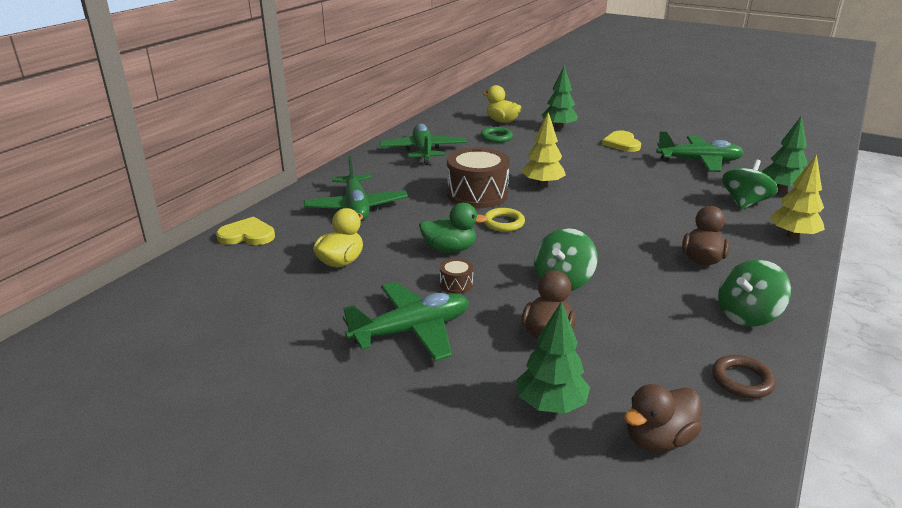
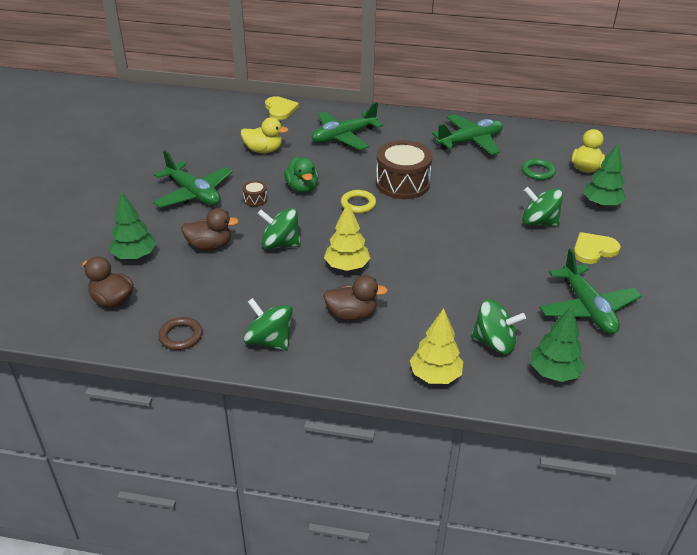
camera: 70 degrees right, 10 degrees up
(542, 184) = (447, 213): yellow tree -> yellow tree (347, 266)
(575, 153) = (539, 222): none -> green spinning top

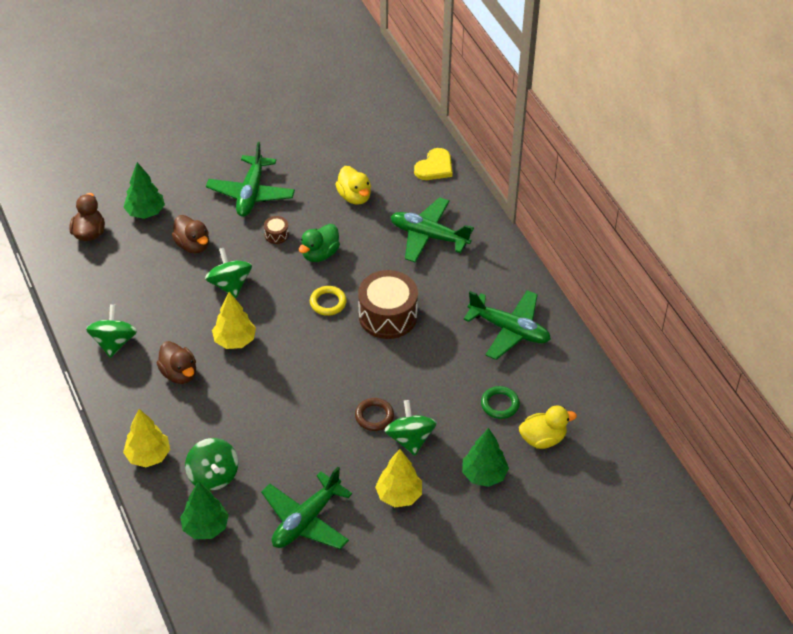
camera: 55 degrees right, 10 degrees up
(181, 336) = (82, 293): brown ring -> brown ring (374, 416)
(593, 250) = (399, 495): yellow heart -> yellow tree

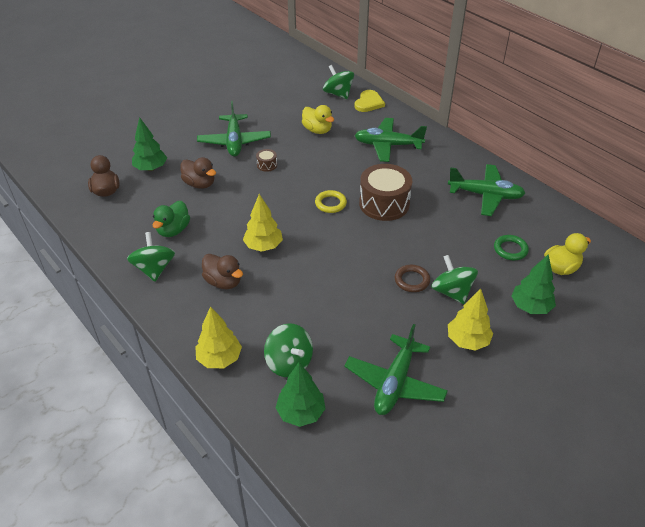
camera: 15 degrees left, 5 degrees down
(230, 285) = (242, 206): green spinning top -> green spinning top (338, 94)
(320, 254) = (308, 171): green duck -> green duck (173, 230)

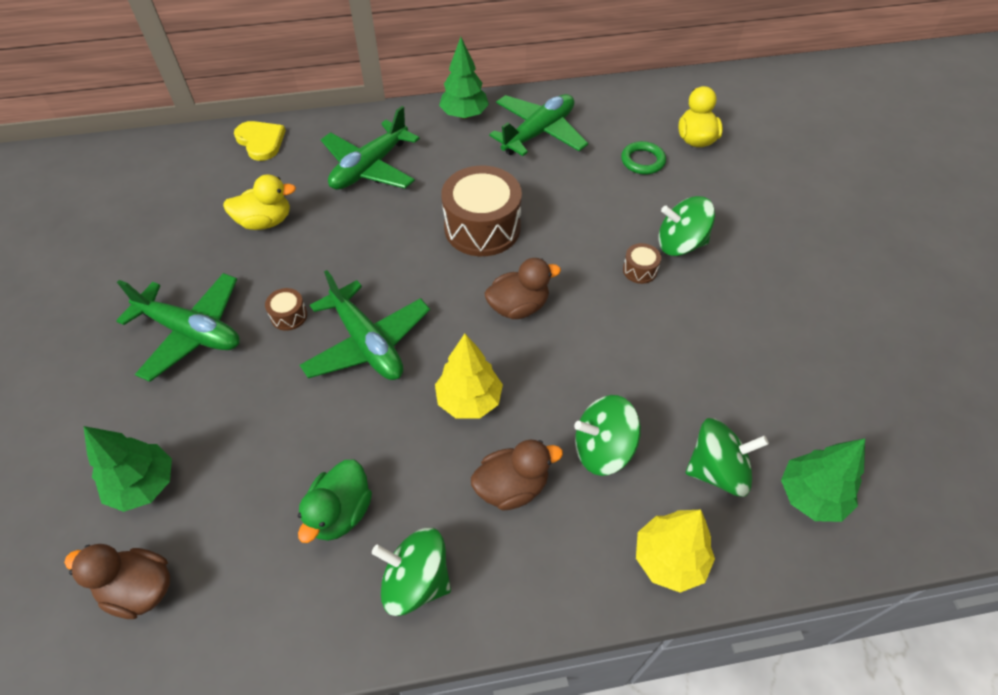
camera: 60 degrees left, 10 degrees up
(173, 230) = (340, 512): green duck -> green duck turned 60 degrees clockwise
(199, 184) = (255, 425): brown duck -> brown duck (518, 307)
(330, 203) = (438, 281): yellow ring -> none
(338, 94) = (205, 161): green spinning top -> green spinning top (603, 449)
(395, 383) = (800, 370): green plane -> green plane (367, 343)
(412, 280) = (640, 270): brown ring -> brown drum
(467, 341) = (764, 270): yellow tree -> none
(530, 307) = (739, 192): green tree -> green tree (464, 115)

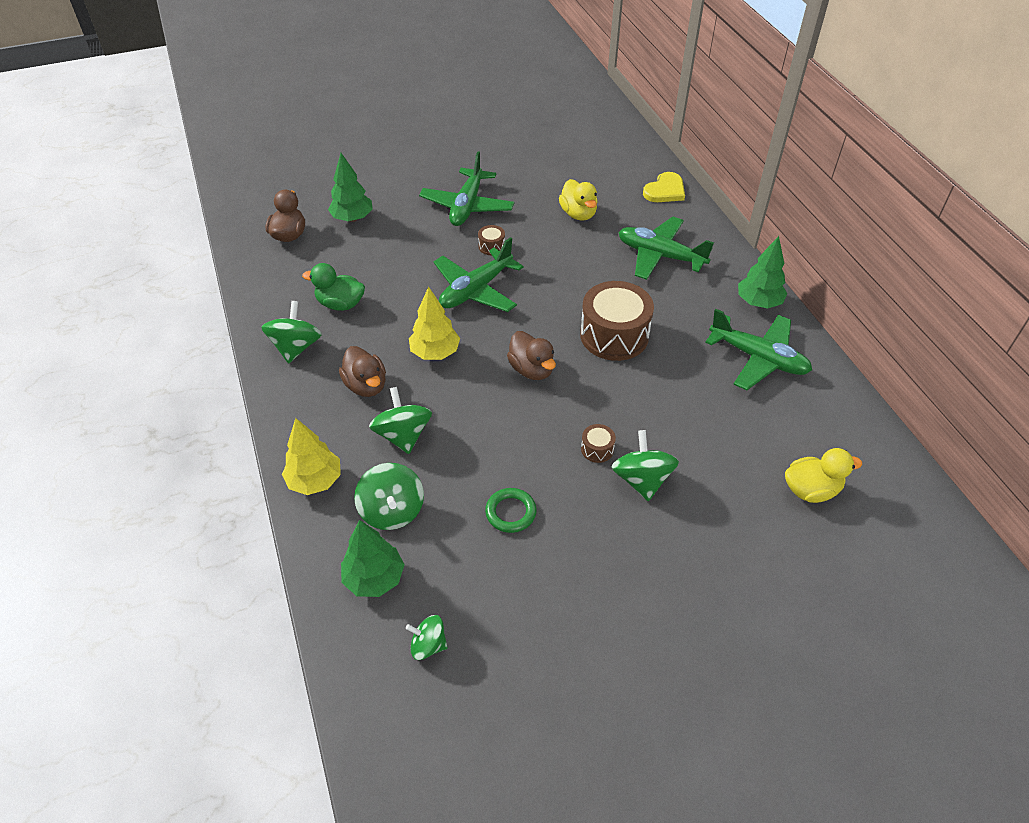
camera: 80 degrees right, 5 degrees down
(642, 161) = (752, 444): green ring -> green ring (510, 512)
(886, 449) = (428, 645): none -> green spinning top

